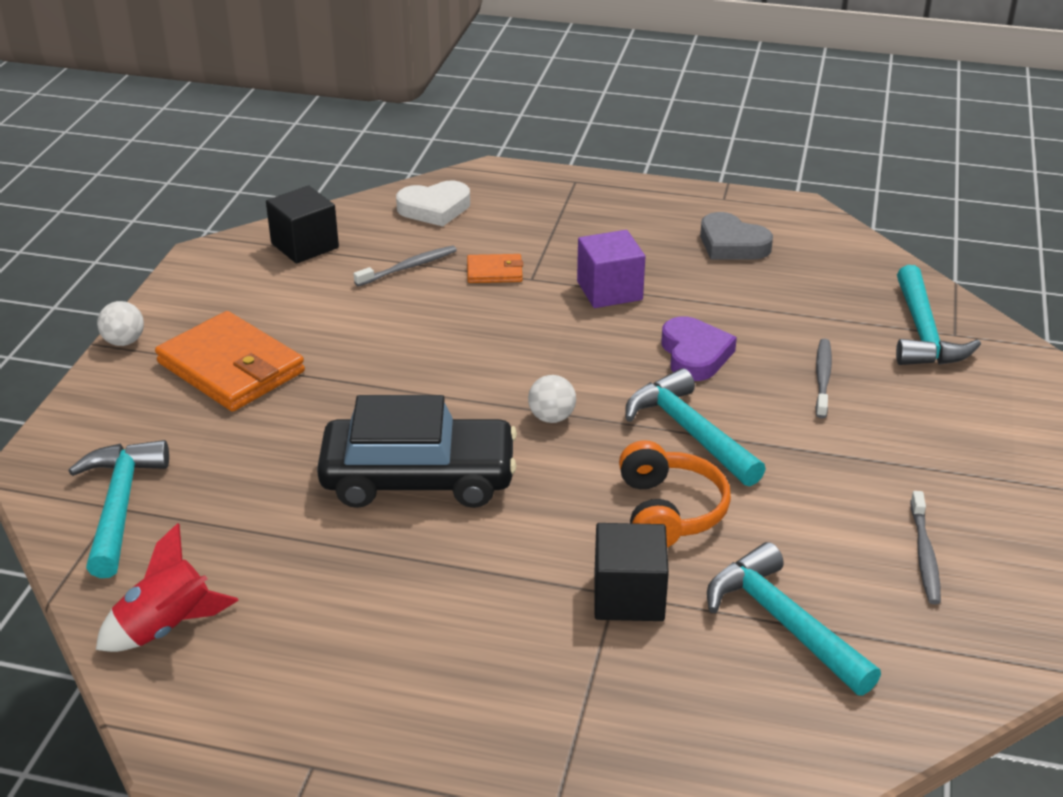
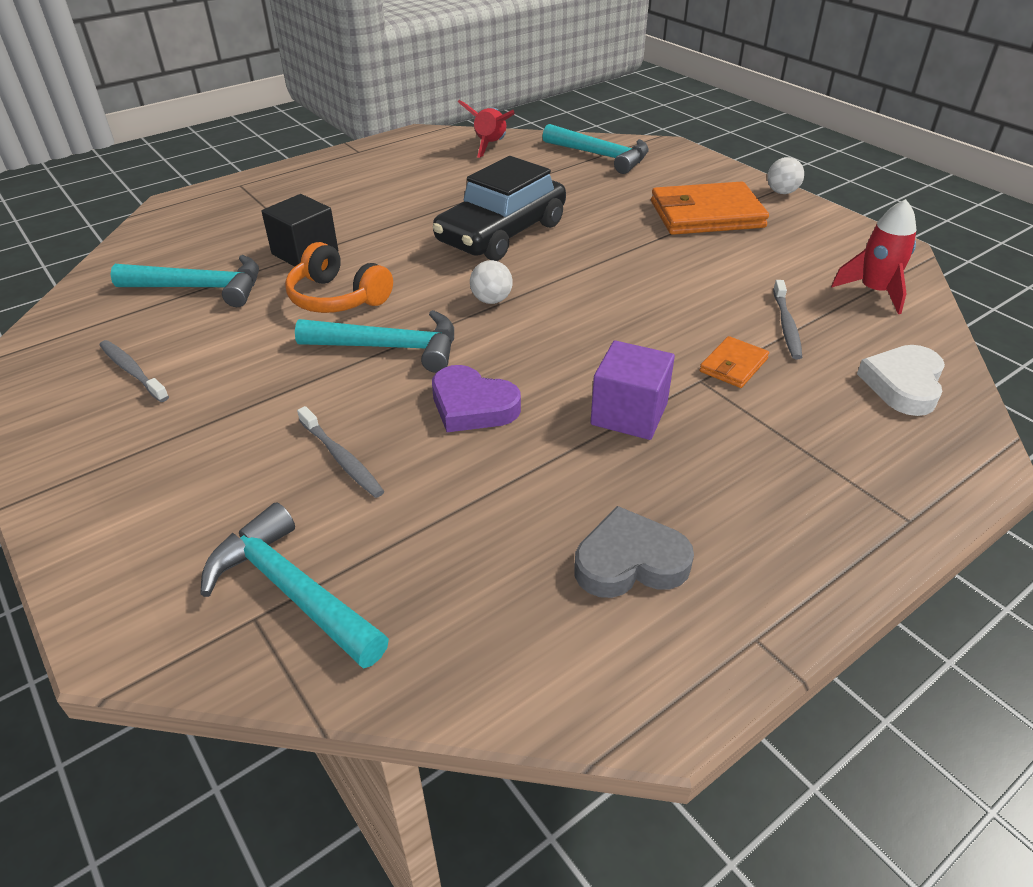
camera: 130 degrees right, 5 degrees up
(305, 246) = (874, 292): black cube -> red rocket

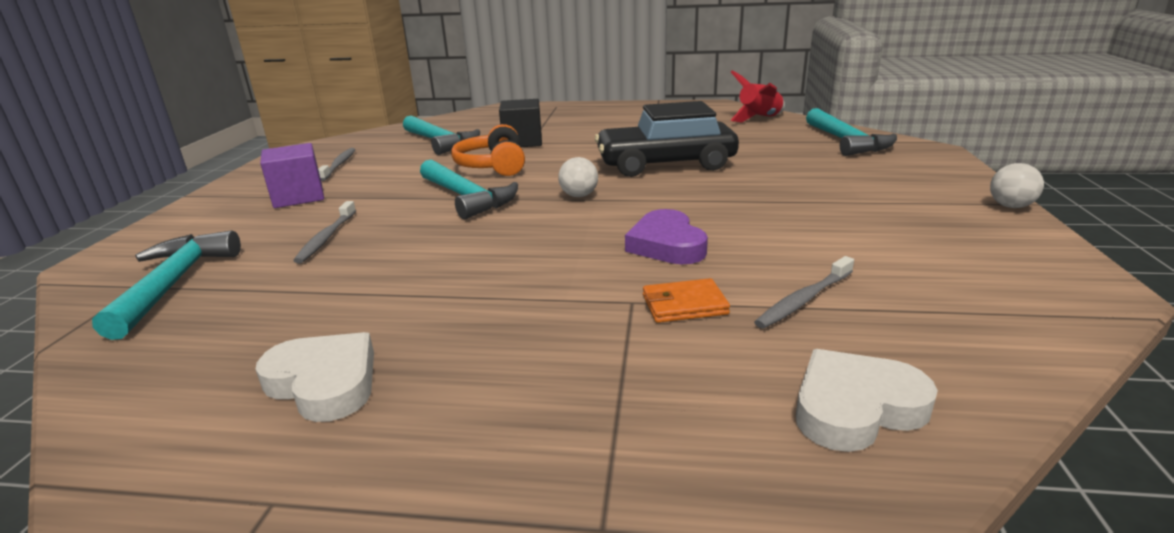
camera: 45 degrees right, 15 degrees down
(472, 406) = (443, 244): purple heart -> purple heart (666, 245)
(629, 414) = (528, 295): purple cube -> purple cube (298, 197)
(630, 561) = (324, 383): grey heart -> white heart
(706, 214) = (879, 199): orange wallet -> none
(874, 292) = (983, 316): red rocket -> none

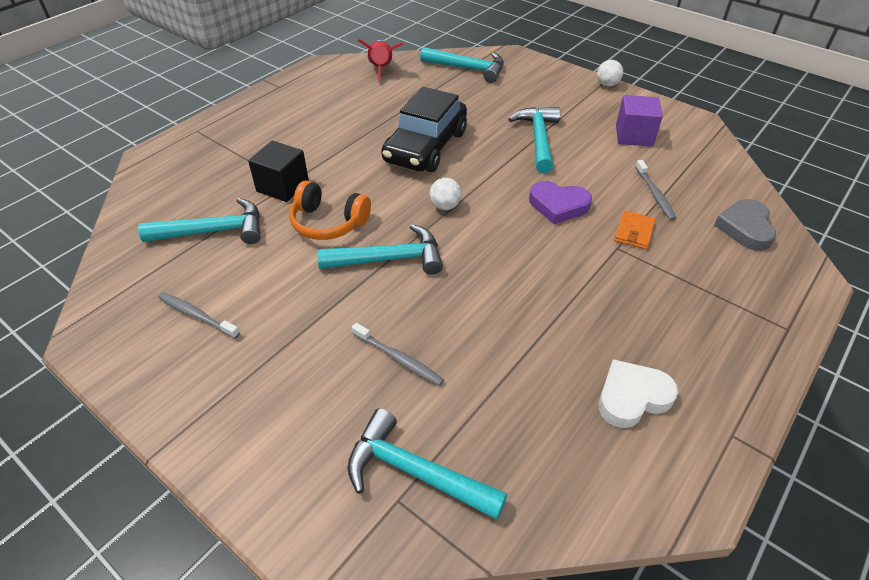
camera: 60 degrees left, 20 degrees up
(298, 197) = (268, 361): purple cube -> purple cube (634, 136)
(785, 202) = (538, 139): none -> turquoise hammer
(855, 407) = (745, 228): white heart -> grey heart

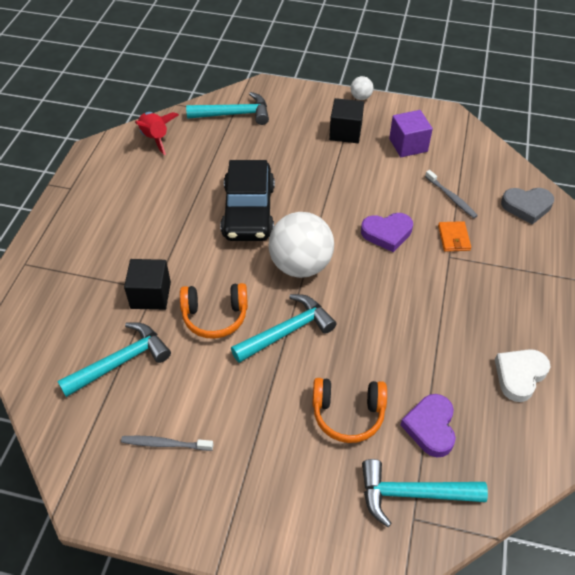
camera: 25 degrees left, 5 degrees up
(398, 359) = (348, 413): grey toothbrush -> orange headphones
(445, 206) = (300, 265): white ball -> white ball, size x2.28
(484, 409) = (430, 427): none -> purple heart
(538, 139) = (336, 172): turquoise hammer -> none
(571, 109) = (345, 132): none -> black cube
(745, 228) = (526, 206): grey heart -> grey heart turned 75 degrees counterclockwise

